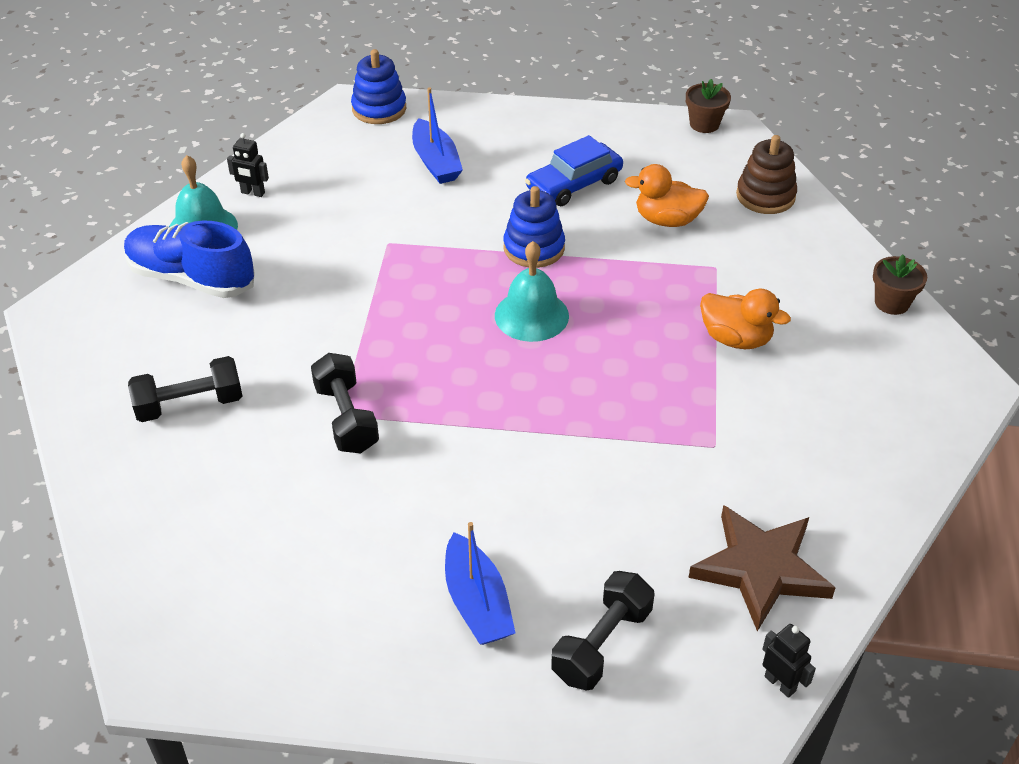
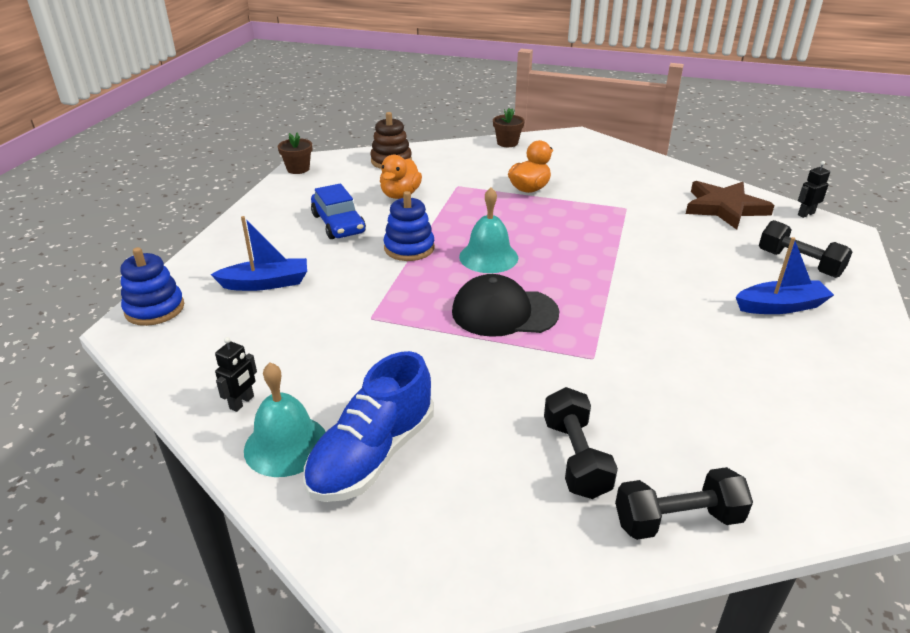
camera: 80 degrees left, 10 degrees down
(346, 418) = (598, 355): black dumbbell -> black dumbbell (677, 520)
(415, 339) = (504, 312): none -> black cap

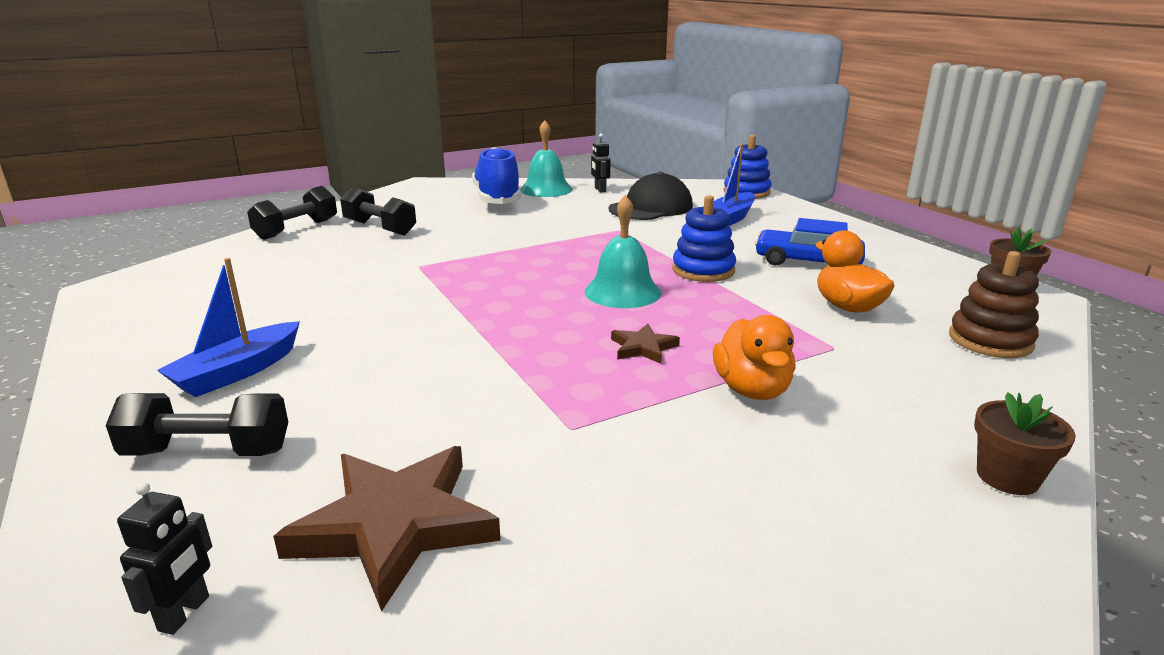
camera: 135 degrees right, 10 degrees down
(504, 312) = (531, 264): black cap -> black cap (651, 208)
(540, 222) = (643, 347): none -> brown star

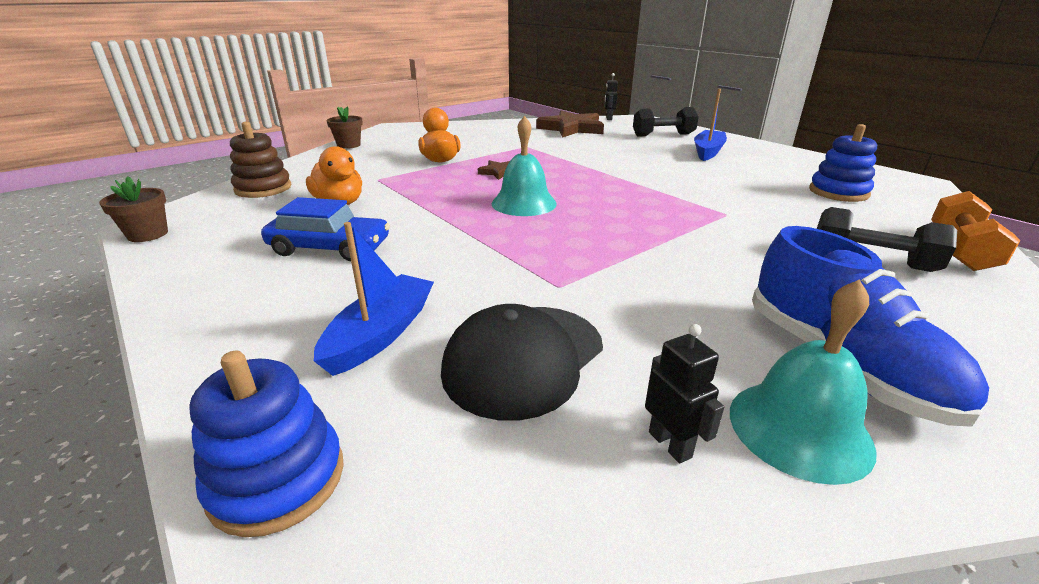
camera: 170 degrees right, 5 degrees up
(297, 229) = (960, 250): black dumbbell -> orange dumbbell
(703, 270) = (450, 228): blue stacking toy -> blue stacking toy (838, 192)

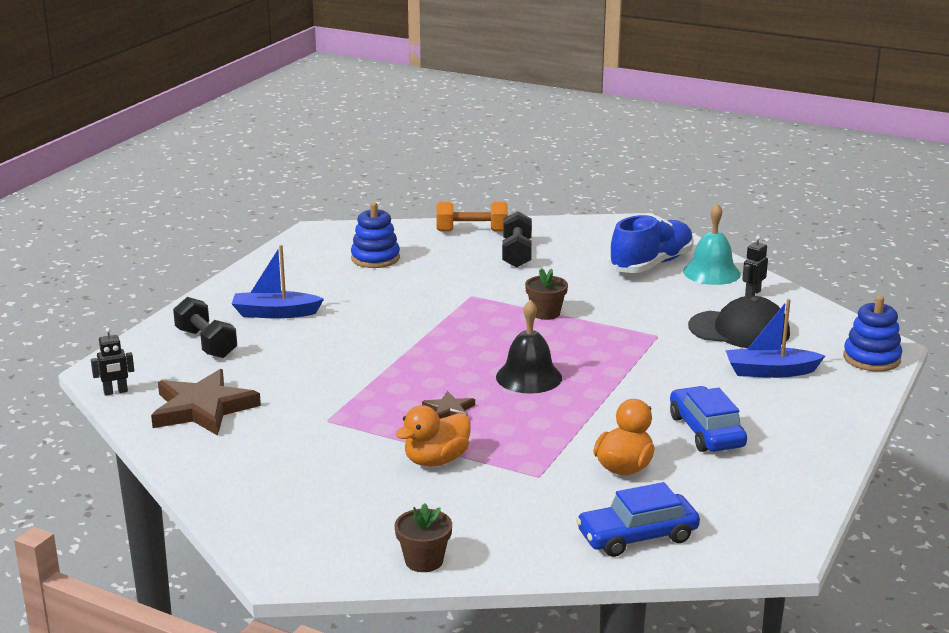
camera: 115 degrees left, 5 degrees down
(148, 234) = (792, 534): brown flower pot -> brown flower pot (545, 313)
(263, 188) = (637, 536): brown stacking toy -> blue car
(524, 203) = (529, 377): turquoise bell -> black bell

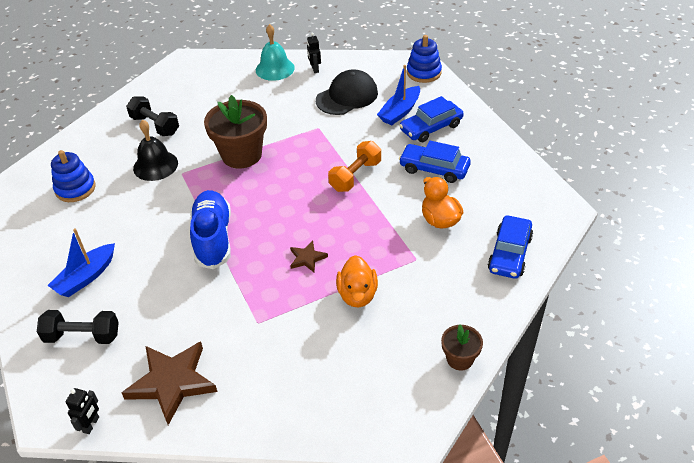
camera: 50 degrees left, 20 degrees up
(472, 231) = (99, 127): orange dumbbell -> orange dumbbell (355, 176)
(529, 377) = (306, 203): black bell -> black bell (155, 165)
(545, 313) = (241, 155): brown flower pot -> brown flower pot, size x1.94
(651, 264) = (238, 83): blue shoe -> blue shoe (213, 238)
(776, 402) = (431, 128): none -> blue car

